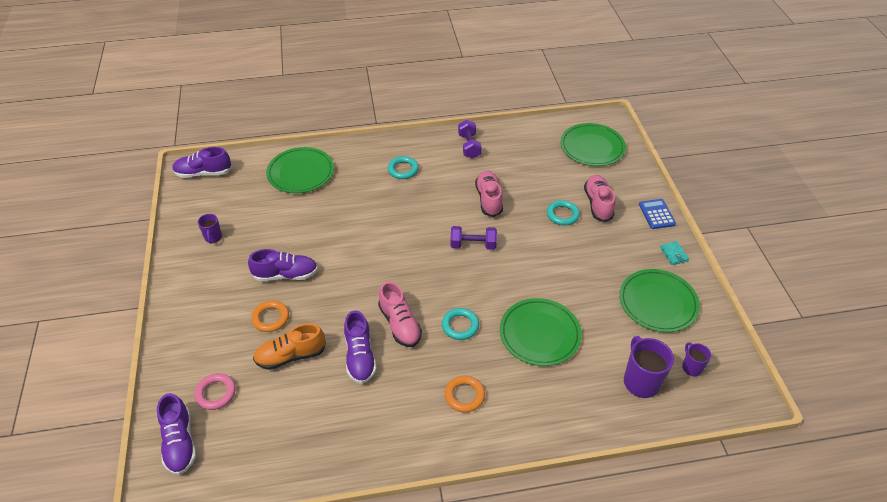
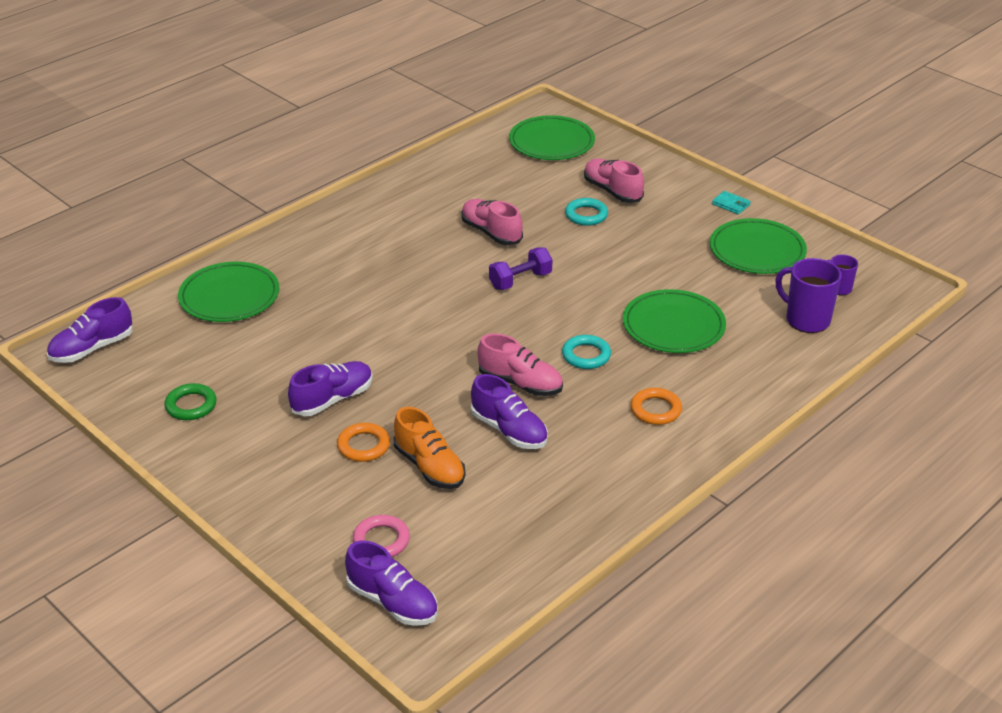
camera: 35 degrees left, 10 degrees down
(213, 237) = (191, 405): purple mug -> green ring
(291, 356) = (429, 467): orange shoe -> orange shoe turned 75 degrees counterclockwise
(403, 170) = (358, 244): turquoise ring -> none
(469, 146) = (412, 192): purple dumbbell -> none
(656, 214) = (680, 177): blue calculator -> none

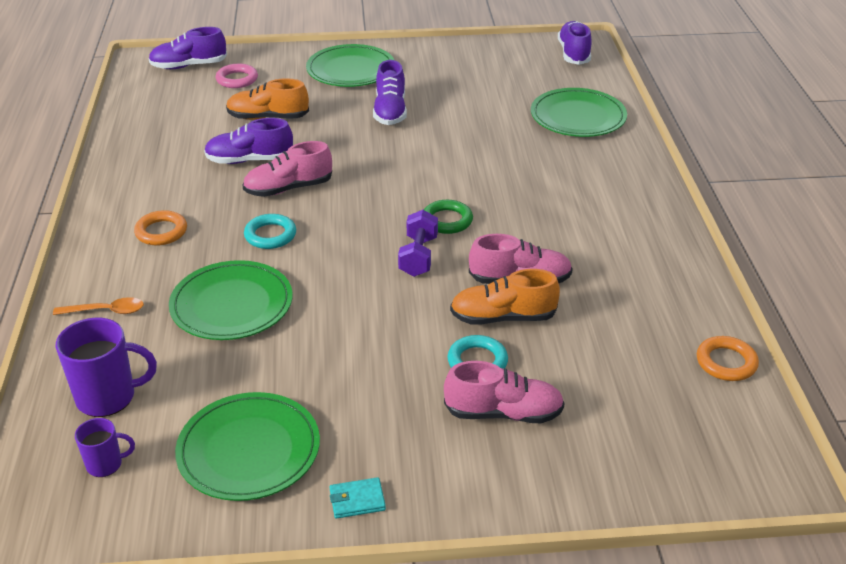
camera: 130 degrees right, 0 degrees up
(191, 405) = (459, 66): green ring -> green ring (447, 220)
(363, 446) = (325, 104): orange ring -> orange ring (726, 362)
(536, 223) = (503, 317): none -> orange shoe
(551, 142) = (676, 432): green plate -> green plate (351, 70)
(757, 373) = (106, 311): none -> orange spoon

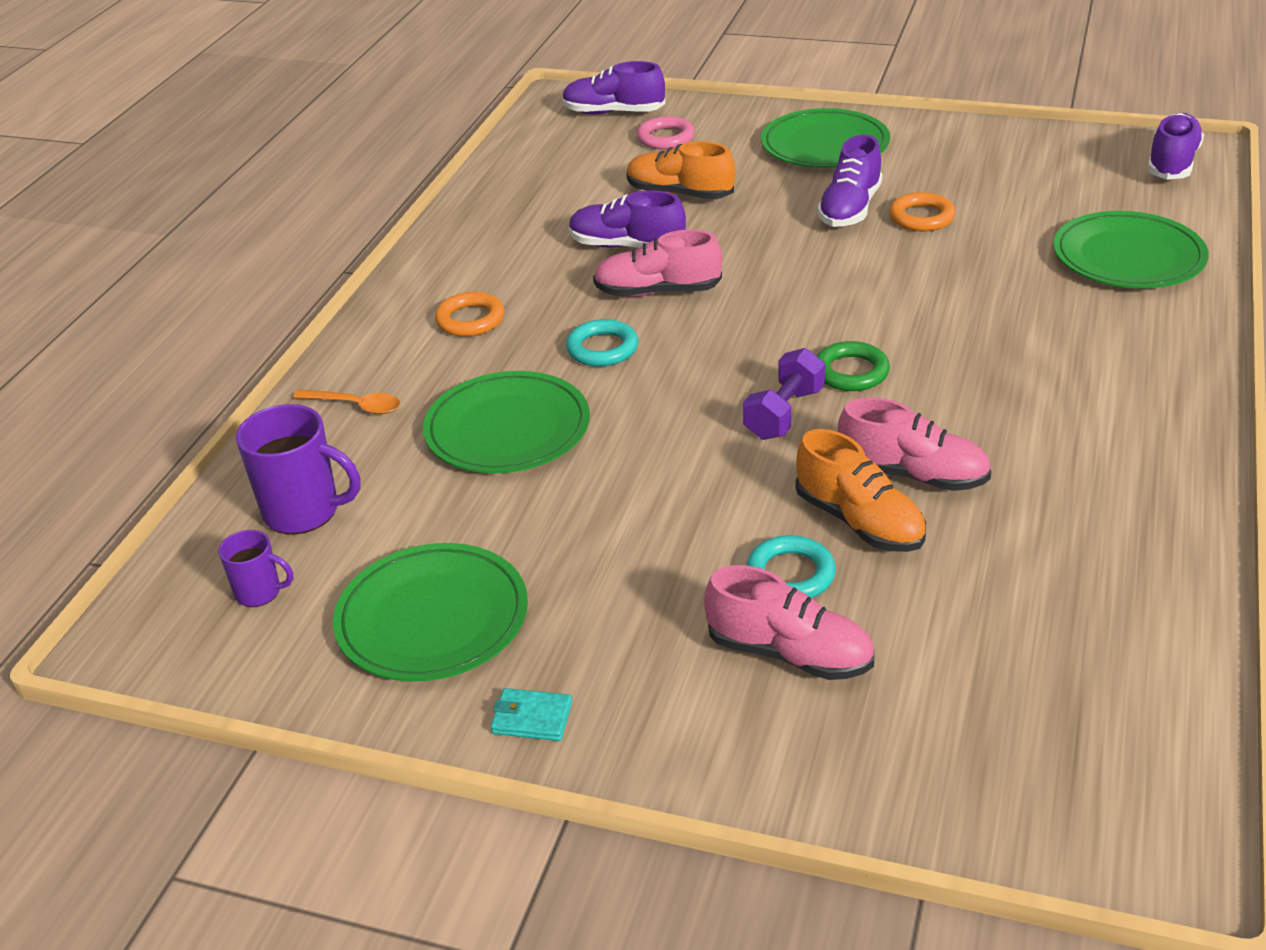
camera: 25 degrees right, 0 degrees up
(503, 317) = (859, 522): orange shoe -> orange shoe turned 150 degrees counterclockwise
(726, 362) = (1172, 663): orange ring -> orange ring (921, 217)

